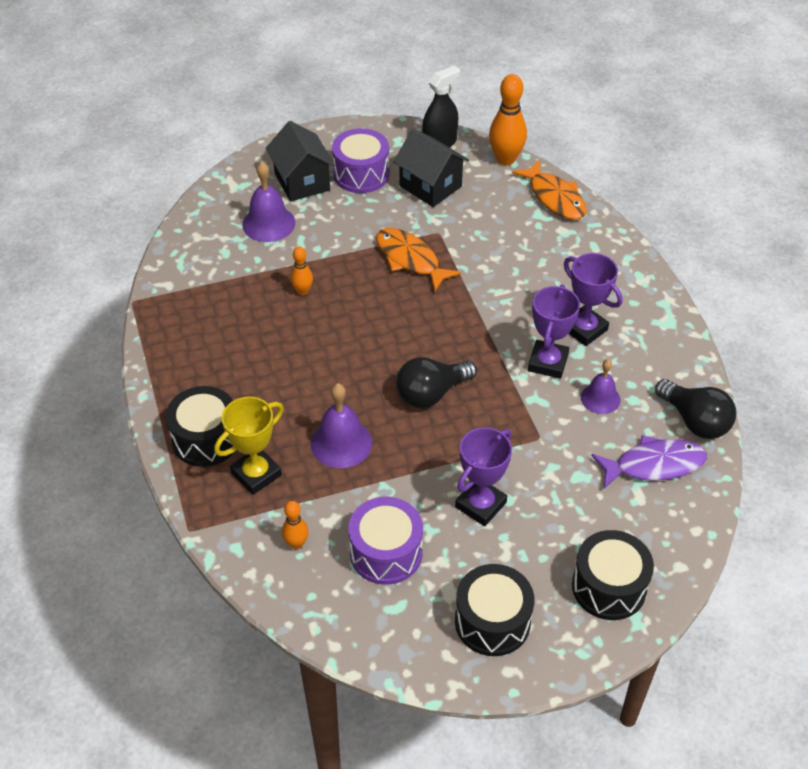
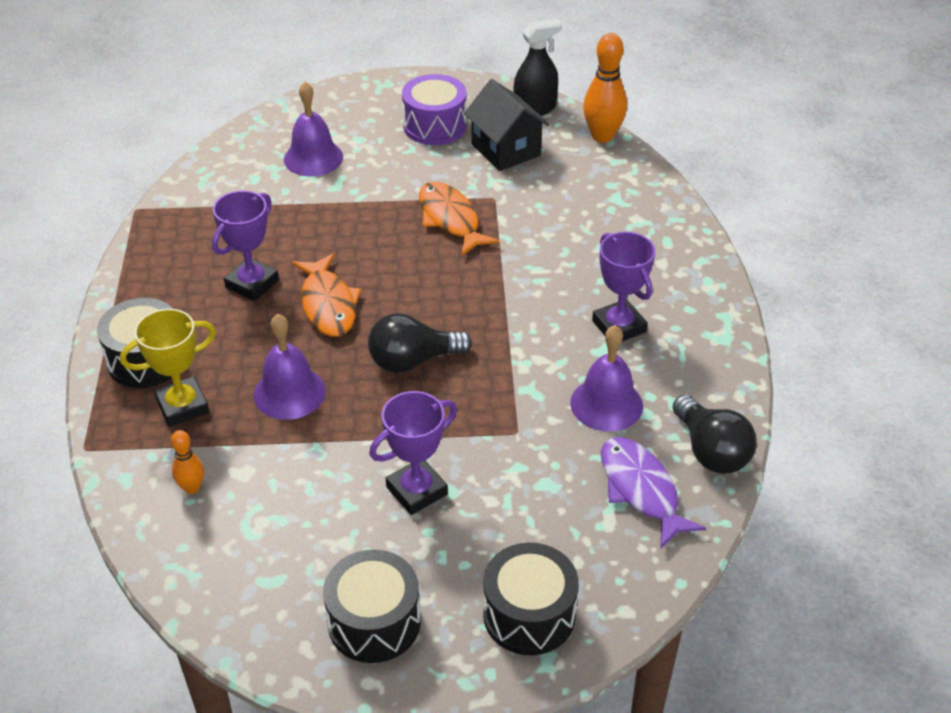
camera: 15 degrees right, 5 degrees down
(302, 182) = (367, 123): black house -> none
(302, 291) = (318, 231): orange bowling pin -> none
(386, 552) = (286, 519): purple drum -> none
(548, 362) = (560, 354): purple trophy -> purple trophy (252, 284)
(555, 198) = (642, 184): orange fish -> orange fish (328, 304)
(600, 398) = (606, 404): purple bell -> purple bell, size x1.52
(654, 465) = (641, 490): purple fish -> purple fish turned 120 degrees counterclockwise

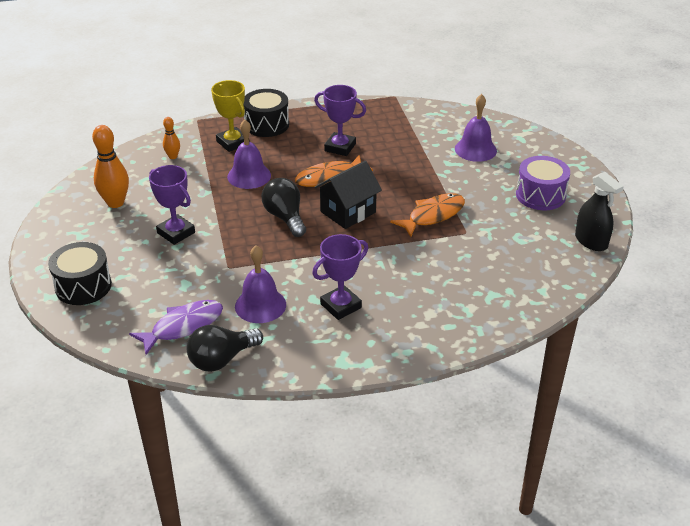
camera: 80 degrees right, 5 degrees down
(374, 622) = (81, 230): black drum -> none
(505, 150) = (528, 232): black house -> black house (348, 212)
(602, 136) = (573, 281): orange bowling pin -> orange bowling pin (115, 203)

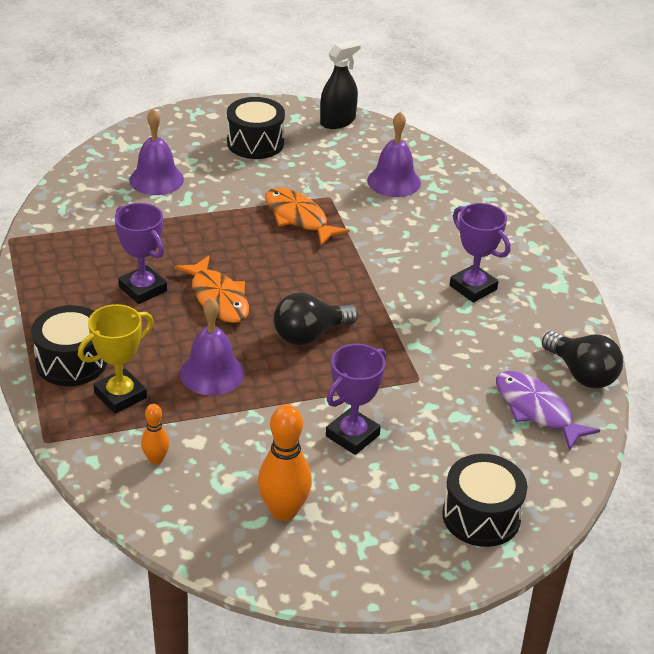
camera: 95 degrees left, 0 degrees up
(260, 305) = (485, 348): purple bell -> purple bell (394, 181)
(340, 147) = (143, 289): purple trophy -> purple trophy turned 60 degrees counterclockwise
(348, 212) = (295, 282): black house -> none
(540, 195) = (255, 143): purple drum -> black drum

